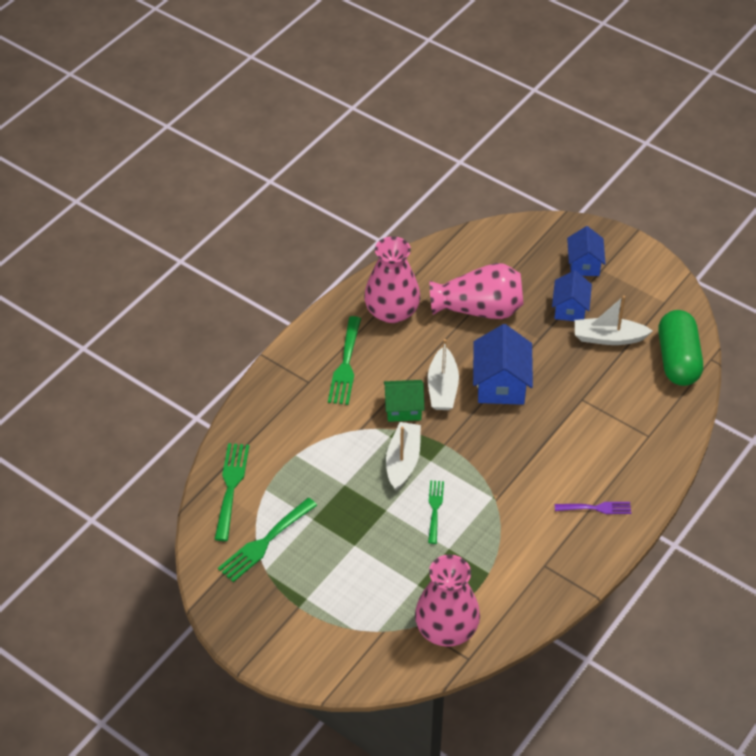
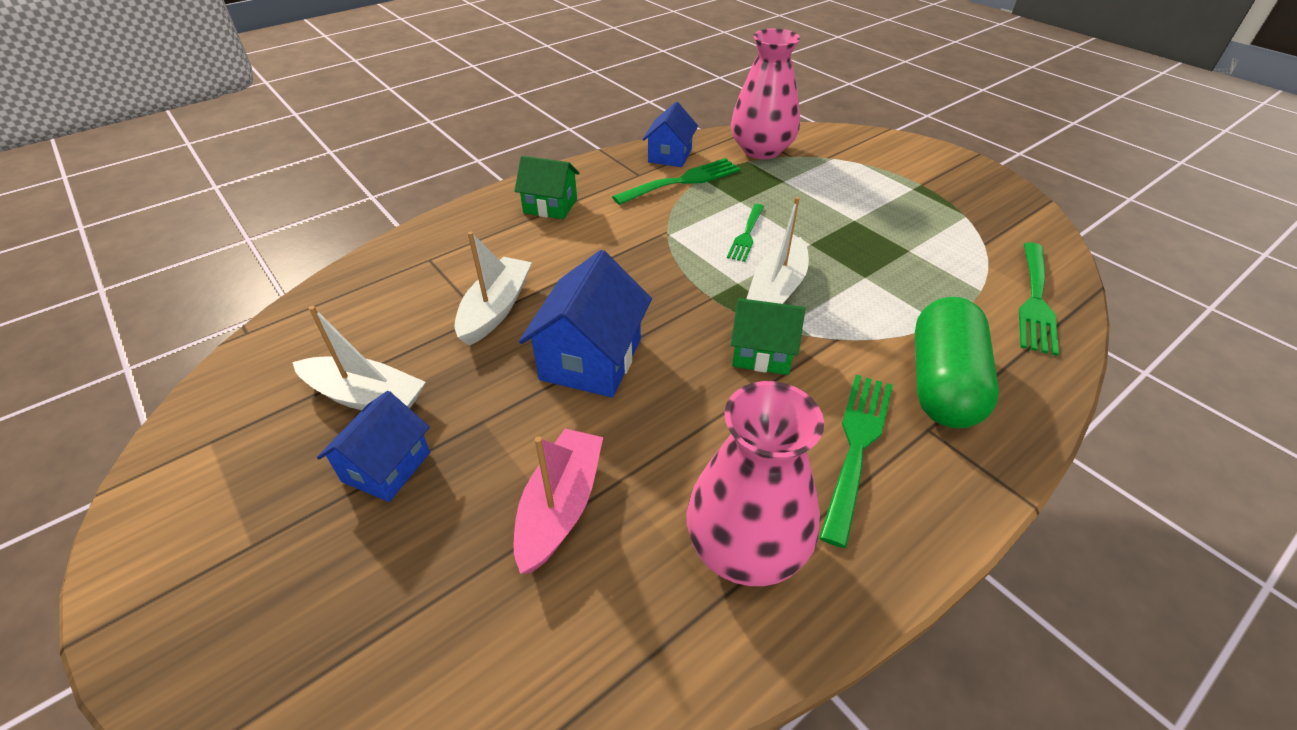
camera: 165 degrees left, 5 degrees down
(265, 542) = (971, 238): green fork -> green fork (682, 181)
(442, 388) = (688, 372): white boat -> white boat (495, 309)
(479, 309) = (560, 506): pink vase -> pink boat
(584, 264) = (274, 569): blue house -> blue house (670, 155)
(596, 508) = (550, 206): purple fork -> green house
(677, 360) = (294, 341): green capsule -> green capsule (942, 383)

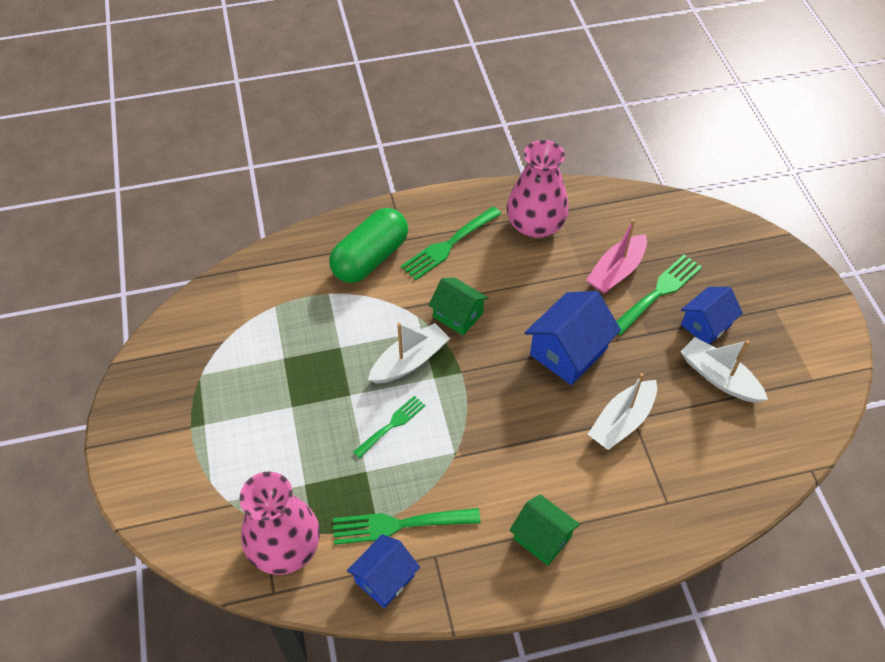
camera: 155 degrees left, 10 degrees up
(1035, 301) = (251, 285): green fork -> green fork (658, 292)

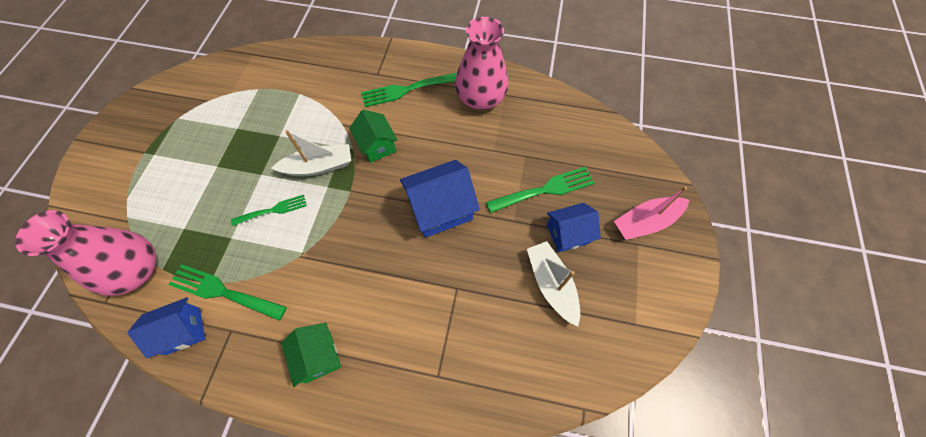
camera: 25 degrees right, 10 degrees up
(370, 258) = (344, 79): green capsule -> none
(616, 271) = (520, 159): pink boat -> pink boat (645, 222)
(622, 421) = (445, 286): white boat -> none

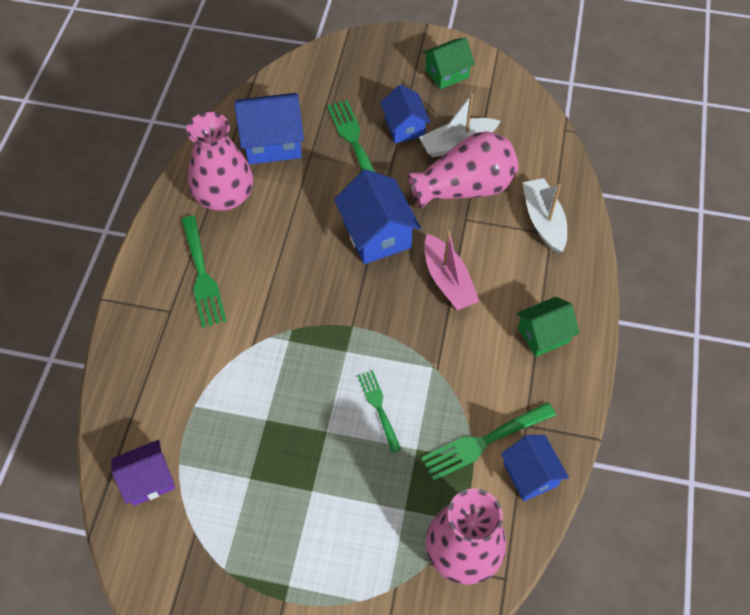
camera: 90 degrees left, 5 degrees down
(223, 292) = (483, 442): green fork -> green fork turned 45 degrees clockwise
(250, 74) = (148, 480): none -> purple house
(319, 166) = (317, 364): white boat -> white boat (543, 221)
(377, 145) = (288, 302): green house -> green house (446, 73)
(494, 289) = (464, 188): none -> pink vase
(538, 127) = (272, 142): none -> blue house
(645, 222) = (390, 67): pink boat -> pink boat (448, 280)

